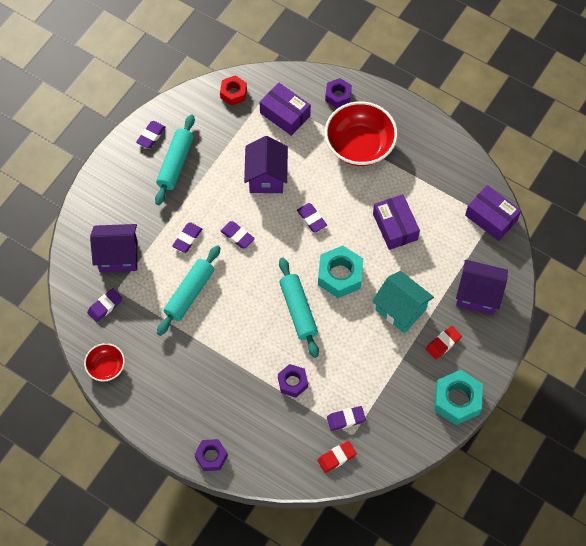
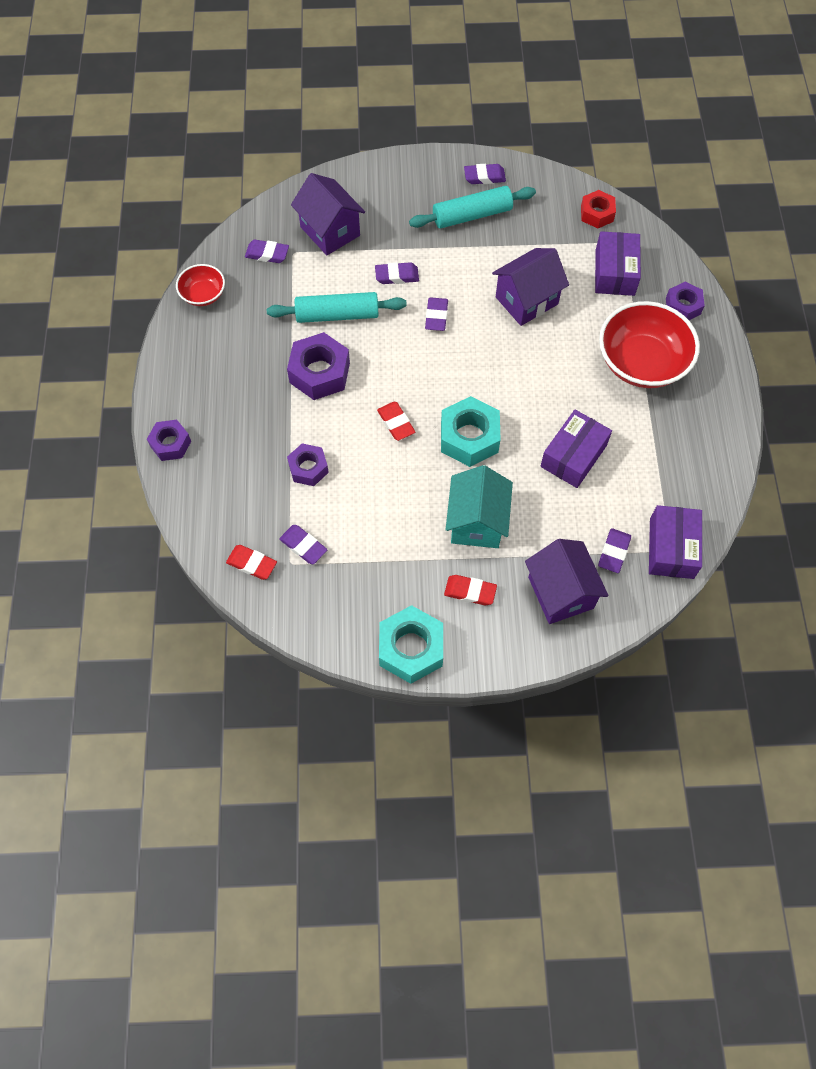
camera: 55 degrees right, 0 degrees up
(226, 332) = (319, 373): none -> purple nut
(298, 310) = (396, 423): turquoise rolling pin -> red eraser
(311, 219) = (513, 370): purple eraser -> purple eraser (613, 552)

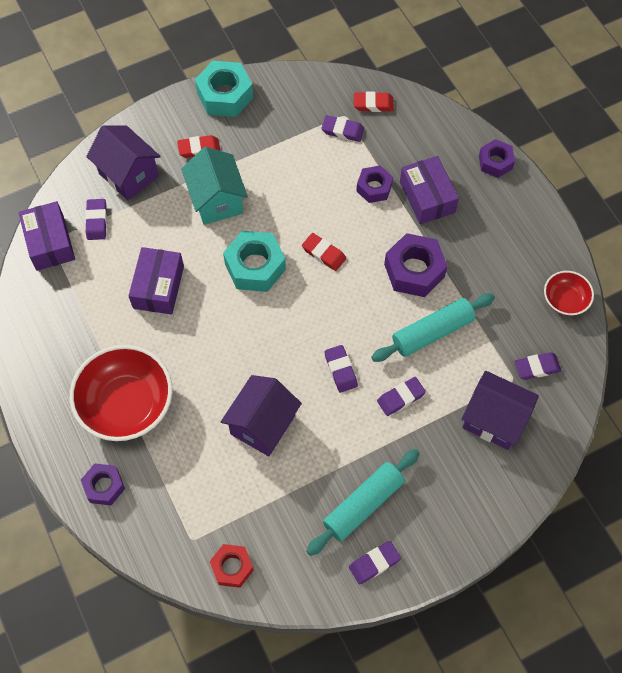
camera: 155 degrees right, 0 degrees up
(615, 272) = (186, 497): purple box -> purple box (427, 197)

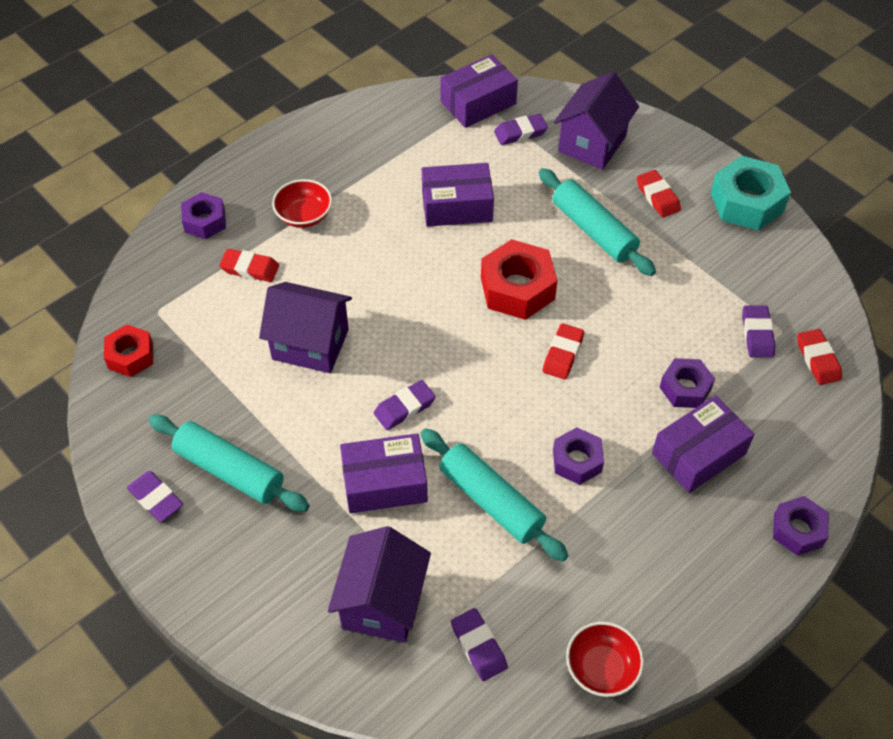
camera: 75 degrees right, 10 degrees down
(126, 404) = (304, 215): red bowl -> red bowl, size x0.52
(170, 457) = (250, 268): none -> red eraser
(217, 200) = (593, 230): turquoise house -> turquoise rolling pin
(255, 266) = (517, 288): turquoise nut -> red nut
(401, 398) = (384, 483): purple eraser -> purple box
(414, 270) = (577, 461): purple nut -> purple nut, size x0.62

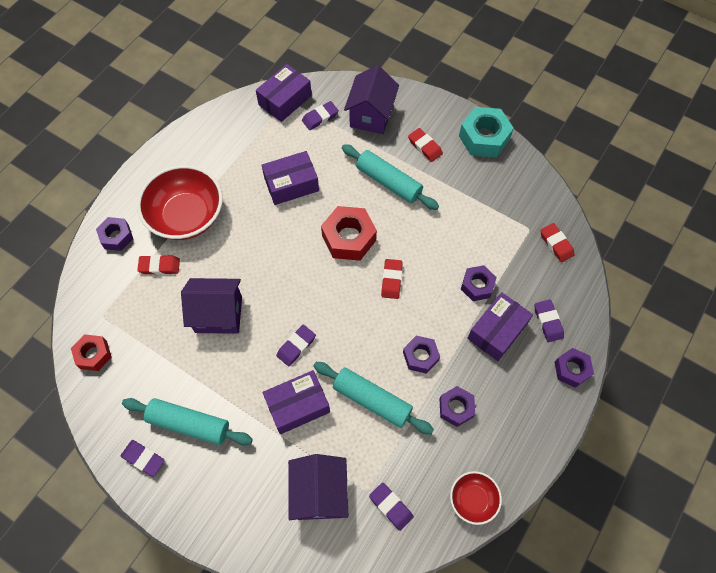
camera: 15 degrees left, 10 degrees up
(304, 215) = (186, 216): red bowl -> red bowl, size x1.94
(610, 540) = (456, 408): none -> purple nut
(757, 334) = (514, 235): purple eraser -> purple eraser (548, 322)

